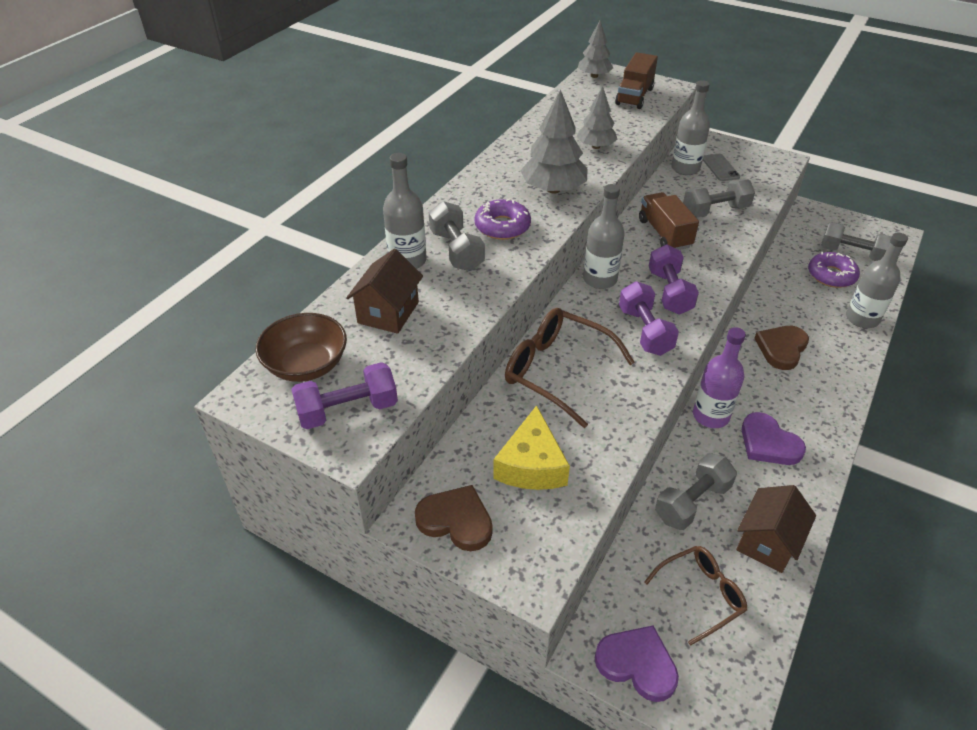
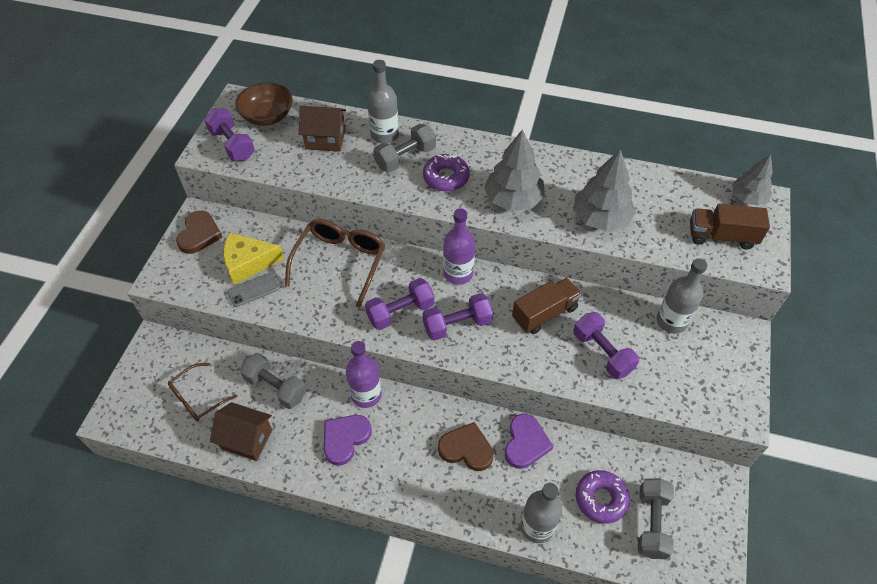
camera: 75 degrees right, 10 degrees up
(595, 146) = (600, 218): grey tree -> grey tree, size x1.53
(600, 279) = (458, 273): grey bottle -> purple bottle
(637, 664) = (147, 366): purple heart -> purple heart (525, 443)
(700, 595) = (198, 397): brown glasses -> brown glasses turned 90 degrees clockwise
(715, 211) = (602, 353): grey dumbbell -> purple dumbbell
(720, 168) = (690, 353): grey phone -> grey phone (253, 290)

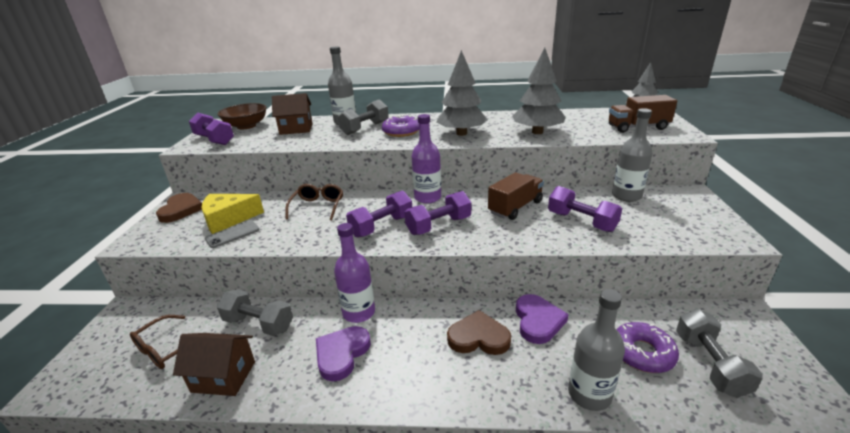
camera: 10 degrees left, 25 degrees down
(340, 263) = (317, 207): brown glasses -> brown glasses, size x0.63

